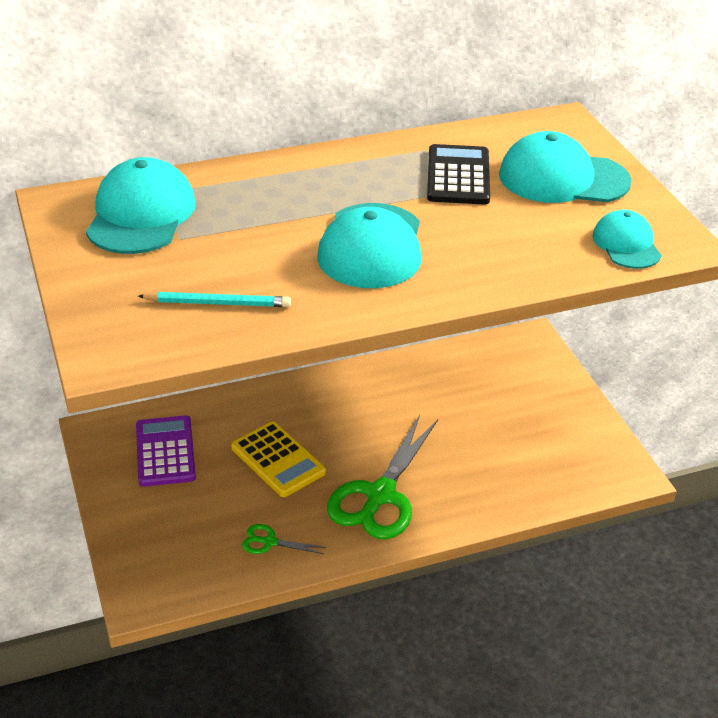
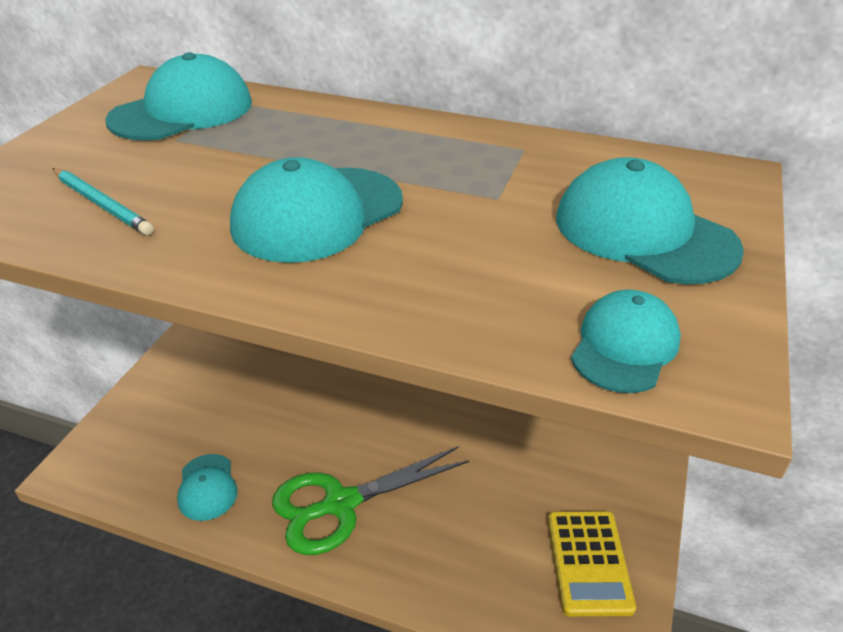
camera: 40 degrees right, 0 degrees up
(165, 452) = (229, 362): purple calculator -> none
(269, 542) = (207, 487): green scissors -> turquoise cap
(278, 460) = (298, 418): yellow calculator -> yellow calculator (589, 562)
(458, 176) = (517, 184): black calculator -> none

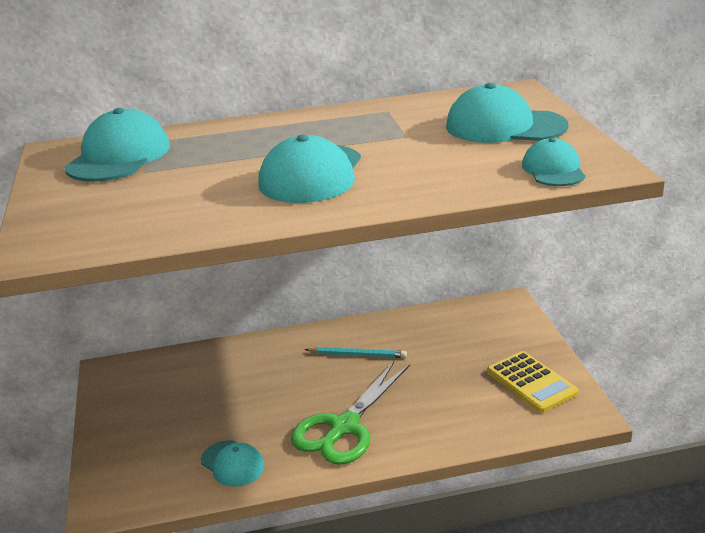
camera: 30 degrees left, 10 degrees down
(102, 204) = (155, 214): turquoise pencil -> turquoise pencil (357, 355)

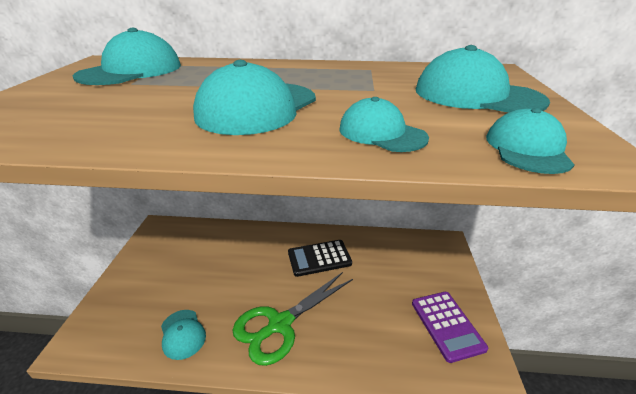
camera: 15 degrees right, 5 degrees up
(357, 355) = (319, 258): turquoise pencil -> black calculator
(438, 177) = (381, 133): none -> turquoise cap
(531, 382) = (447, 325): yellow calculator -> purple calculator

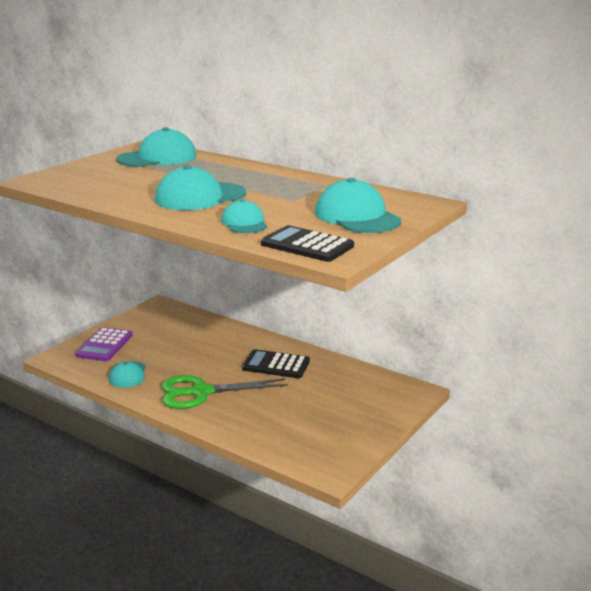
camera: 30 degrees right, 10 degrees down
(447, 325) = (336, 437): purple calculator -> purple calculator (104, 345)
(527, 148) = (307, 245): turquoise cap -> black calculator

